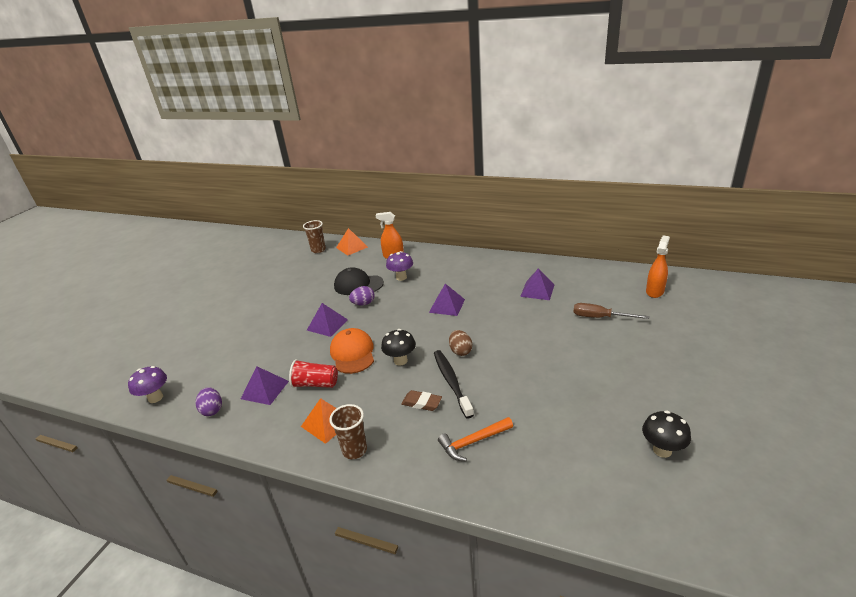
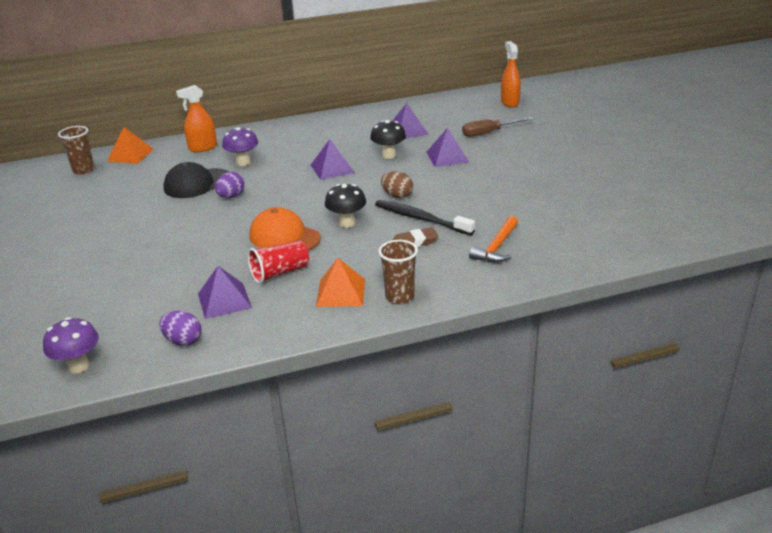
camera: 40 degrees left, 0 degrees up
(327, 325) = (214, 226): purple pyramid -> purple pyramid (447, 157)
(662, 450) = (635, 195): black mushroom -> black mushroom (389, 155)

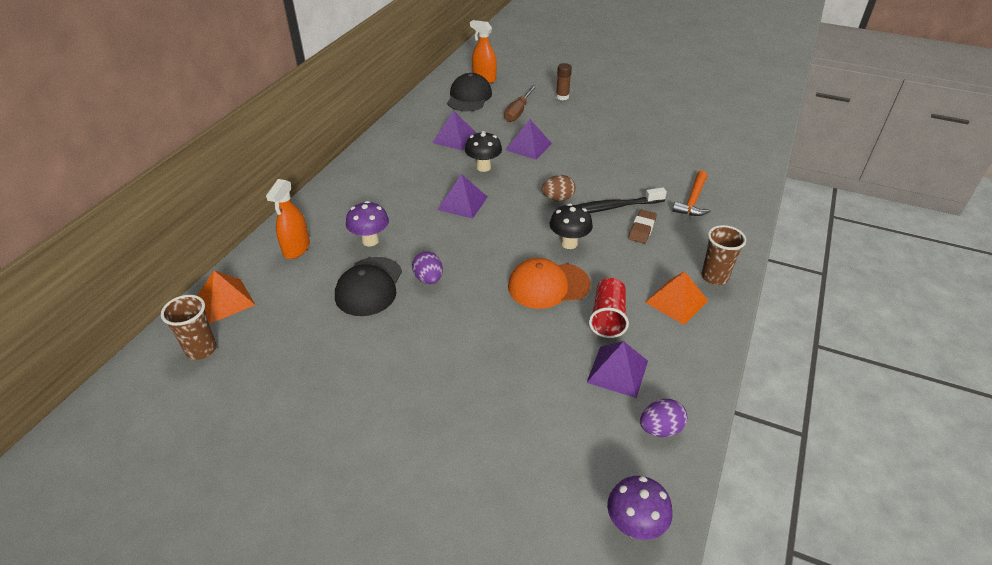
camera: 50 degrees left, 10 degrees up
(472, 110) = (469, 97): none -> black cap
(497, 247) = (693, 200): orange hammer -> orange hammer turned 45 degrees clockwise
(547, 137) = (562, 97): none -> brown glue stick

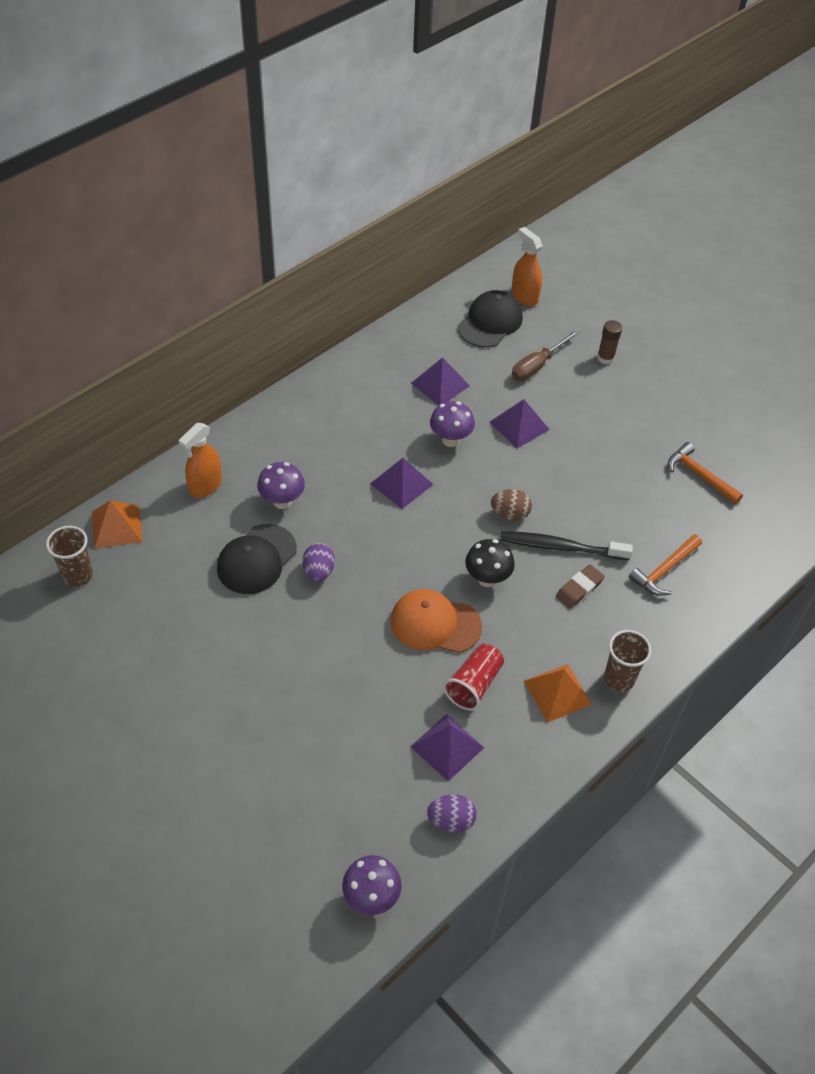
camera: 20 degrees right, 10 degrees up
(483, 167) = (450, 440): black mushroom -> purple mushroom
(673, 141) = (699, 475): none -> orange hammer

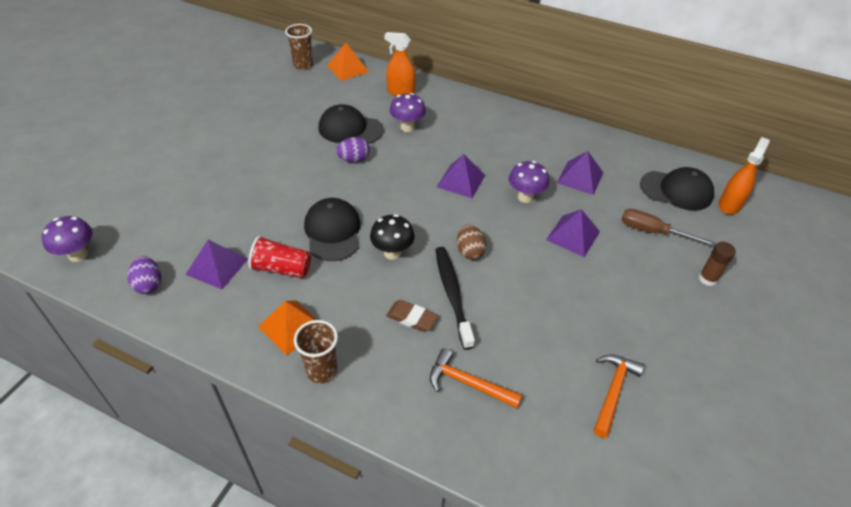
camera: 70 degrees right, 5 degrees down
(435, 624) = (333, 232): orange cap -> black cap

